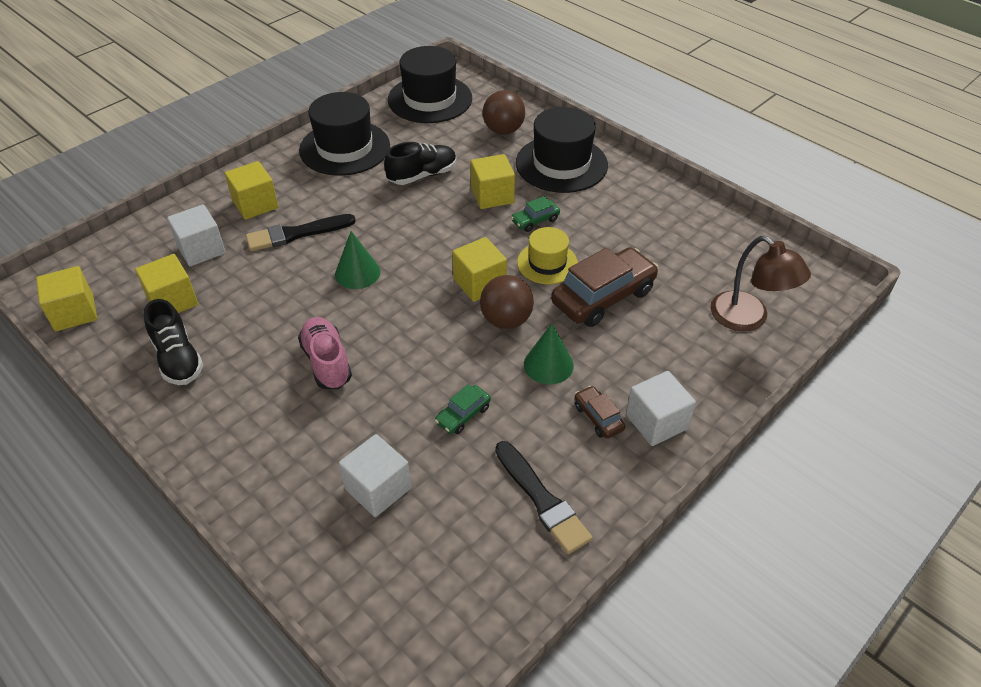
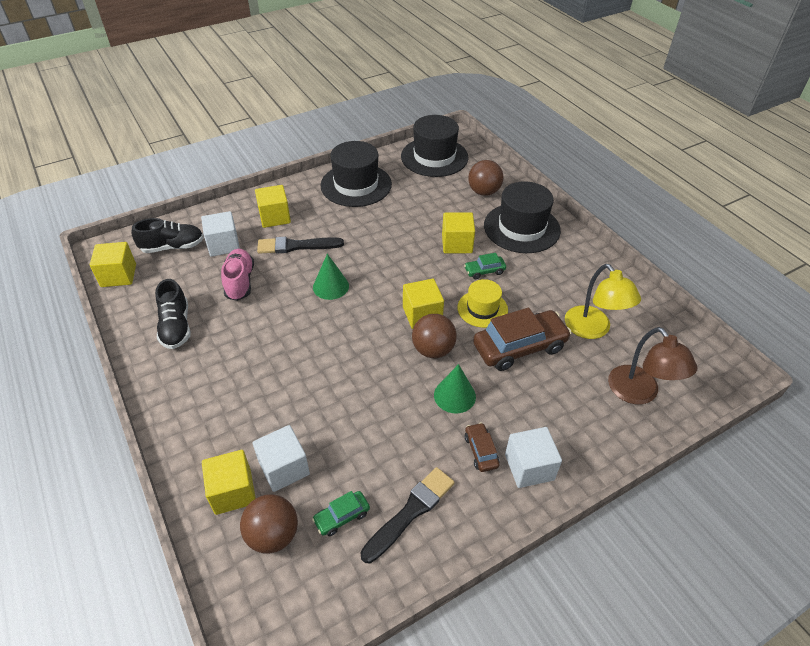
camera: 15 degrees right, 0 degrees up
(172, 301) = (189, 281): yellow cube -> yellow cube (233, 491)
(327, 362) = (282, 354): pink shoe -> pink shoe (240, 282)
(392, 563) = (273, 535): none -> brown ball
(422, 175) = (407, 217): black shoe -> black shoe (173, 247)
(463, 415) = (371, 422): green car -> green car (342, 517)
(542, 500) = (410, 512): black brush -> black brush turned 120 degrees counterclockwise
(677, 261) = (593, 329): none -> yellow lamp

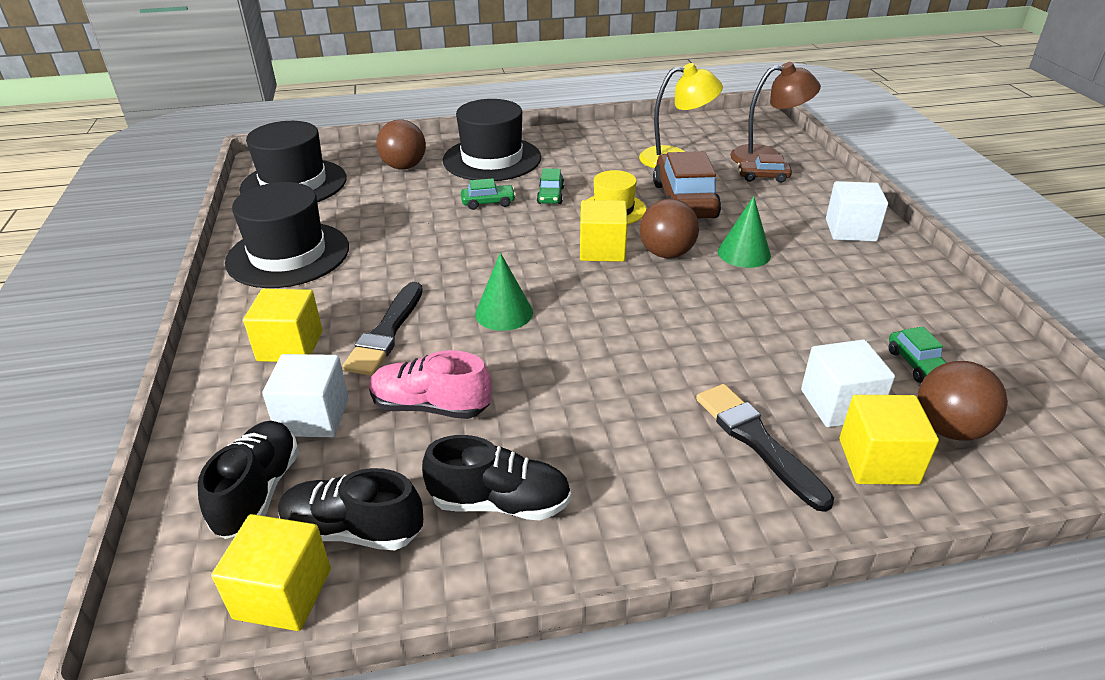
camera: 70 degrees left, 10 degrees down
(153, 283) = (353, 530): none -> black shoe
(410, 512) = (908, 313): black brush -> black brush (757, 441)
(457, 244) = (488, 203): yellow cube -> green car
(481, 451) = (827, 253): brown car -> brown car (763, 177)

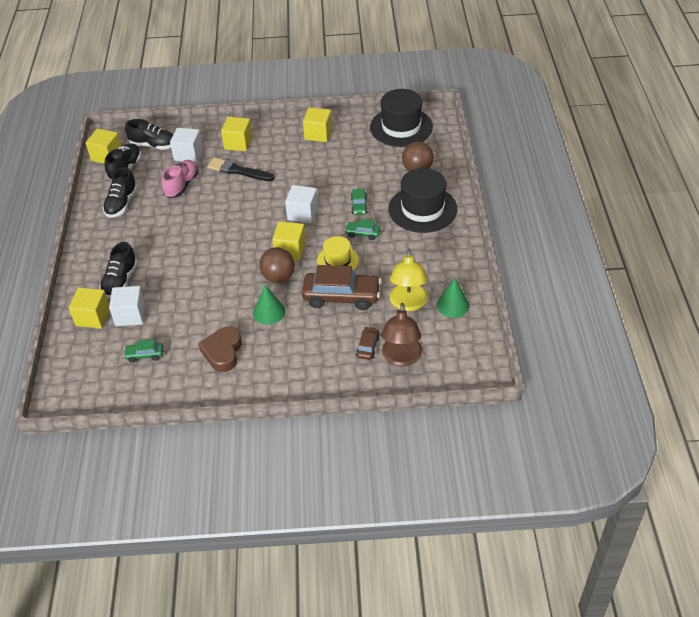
camera: 100 degrees right, 10 degrees up
(288, 255) = (318, 134): black hat -> yellow cube
(504, 313) = (241, 209): green cone -> green cone (453, 305)
(757, 441) = (120, 281): black brush -> black shoe
(850, 230) = (281, 373): white cube -> white cube (302, 213)
(850, 283) = (223, 352): none -> brown heart
(949, 428) = (100, 349): brown ball -> none

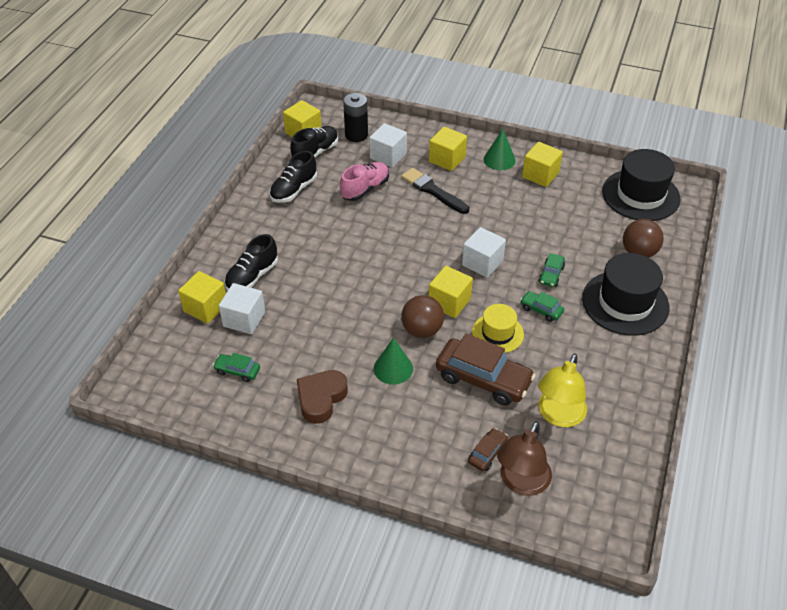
camera: 20 degrees right, 0 degrees up
(153, 145) = (356, 135): black shoe -> black battery
(453, 305) = (612, 437): green cone -> green cone (499, 160)

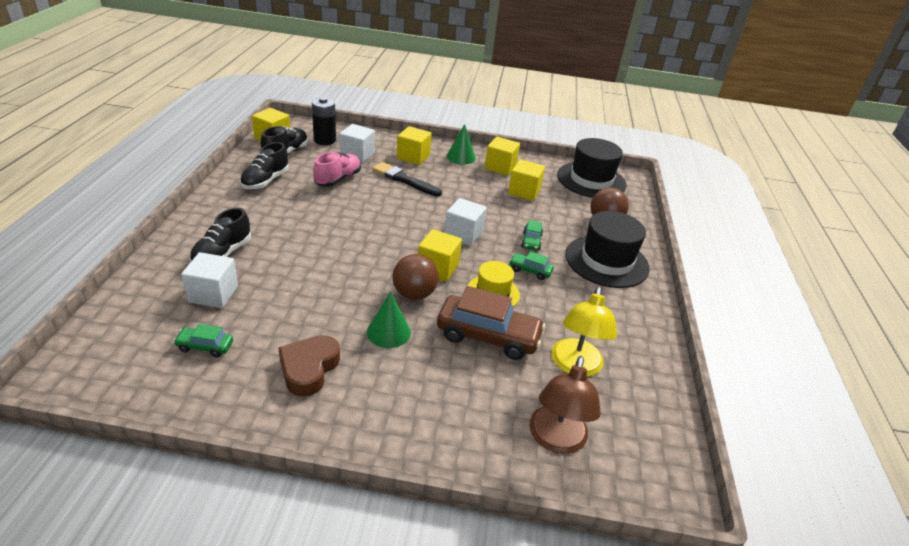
camera: 15 degrees left, 10 degrees down
(205, 308) = (167, 285): yellow cube -> yellow cube (524, 191)
(487, 453) = (510, 411): brown car -> none

